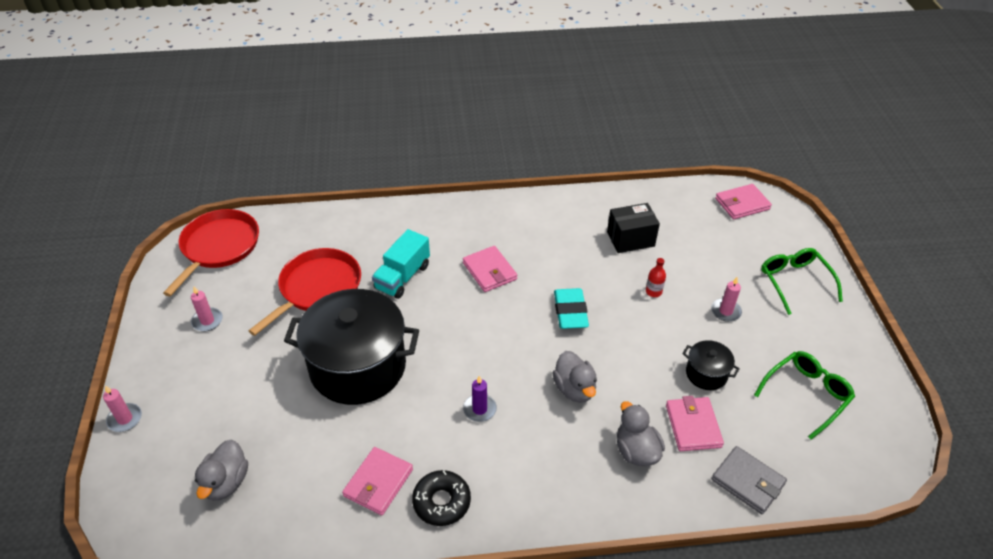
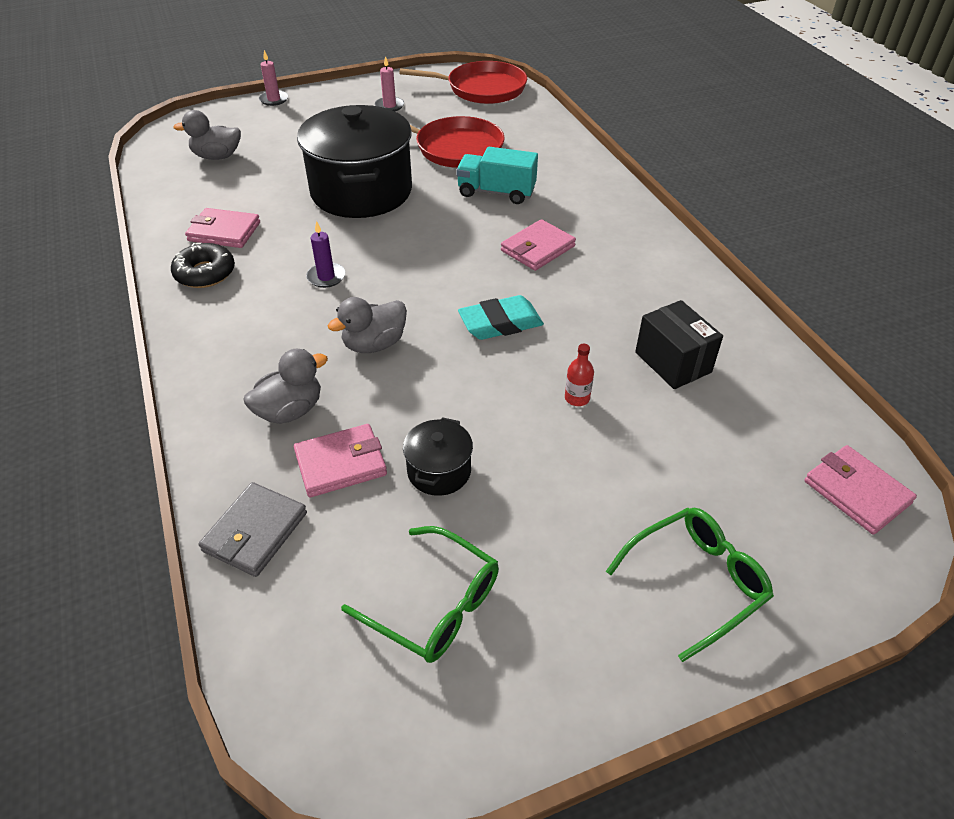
camera: 75 degrees right, 0 degrees up
(725, 311) = (576, 486): pink candle -> none

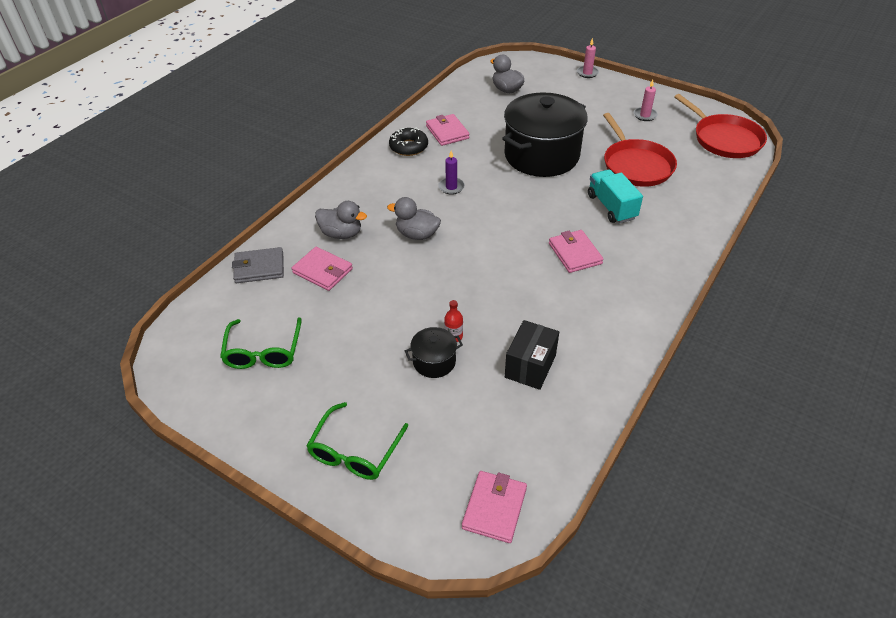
camera: 55 degrees right, 0 degrees up
(439, 471) = (348, 308): black pot -> black pot (434, 362)
(500, 323) = (485, 273): turquoise eraser -> none
(538, 248) = (575, 253): pink wallet -> pink wallet turned 60 degrees clockwise
(696, 582) = (355, 451): green glasses -> green glasses turned 90 degrees clockwise

